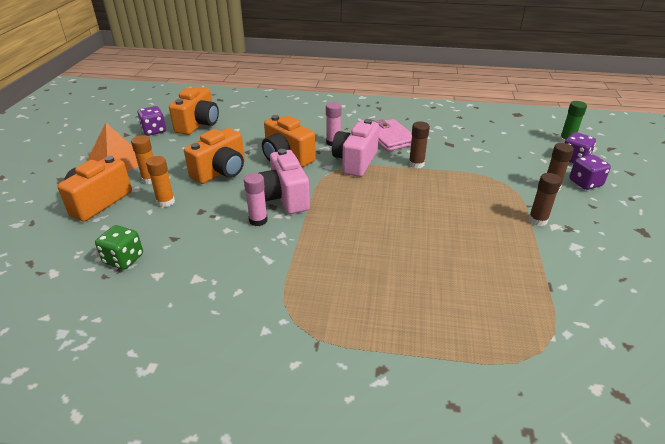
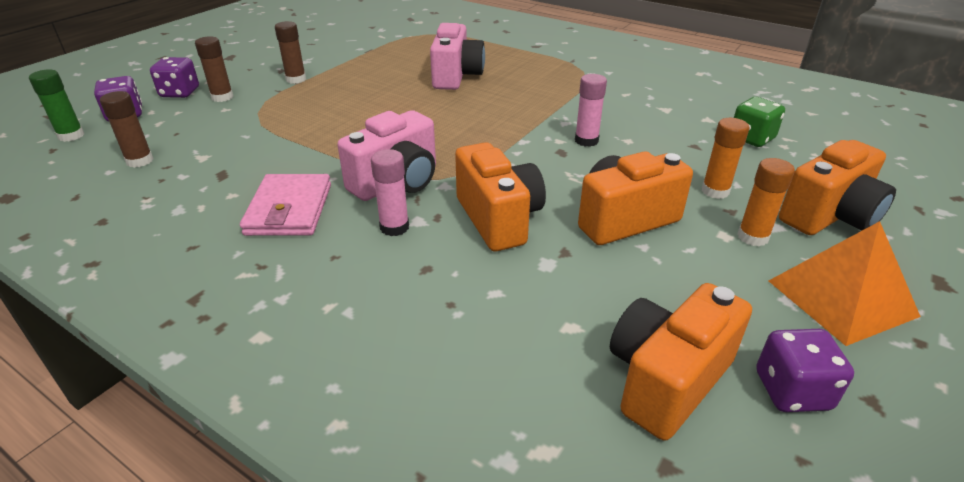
camera: 155 degrees left, 0 degrees up
(285, 197) = (539, 157): pink camera -> pink camera (456, 76)
(416, 164) = (318, 157): brown glue stick -> brown glue stick (140, 161)

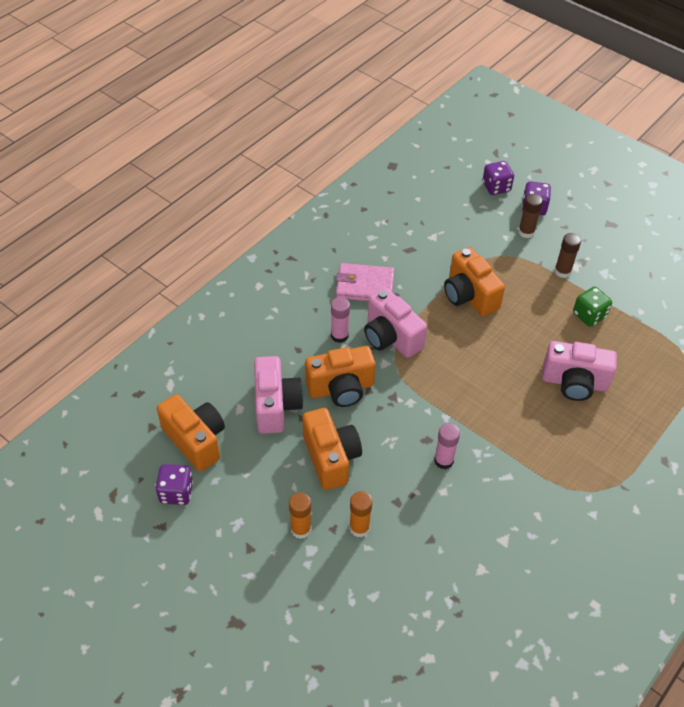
camera: 95 degrees right, 15 degrees up
(71, 136) = (465, 170): green glue stick -> none
(140, 161) = (429, 209): brown glue stick -> none
(551, 282) = (276, 406): none -> pink camera
(751, 138) = (441, 591): green dice -> green dice (589, 315)
(829, 216) = (317, 592): orange camera -> orange camera (469, 296)
(841, 298) = (234, 552): orange pyramid -> none

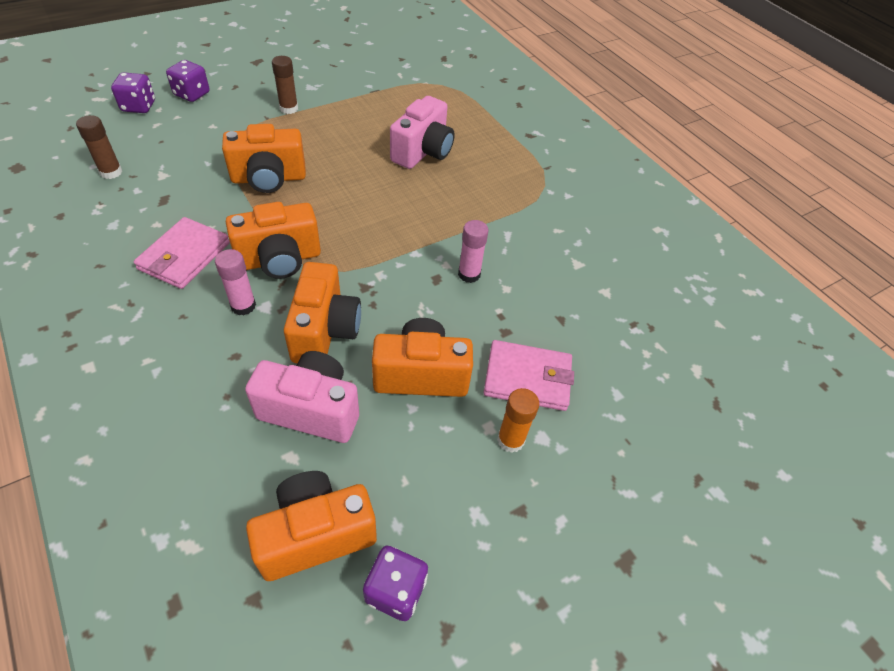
camera: 75 degrees left, 0 degrees up
(359, 528) = (527, 378): orange glue stick -> pink wallet
(391, 337) = (280, 259): pink camera -> orange camera
(526, 232) = (219, 111): brown glue stick -> brown glue stick (111, 172)
(589, 315) = (353, 114): green dice -> none

